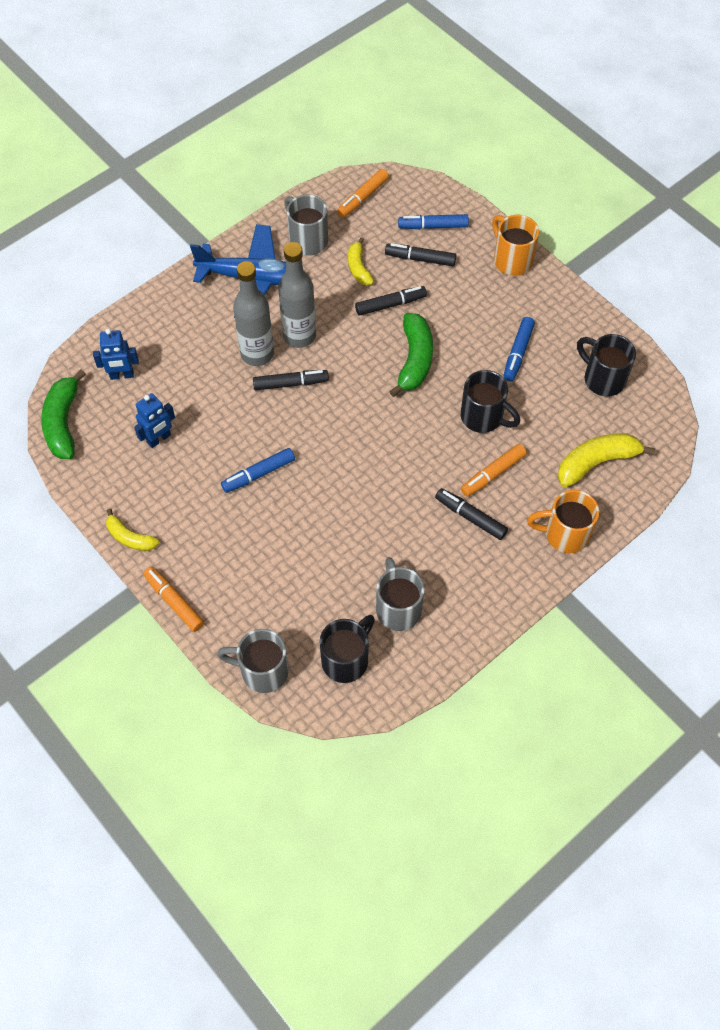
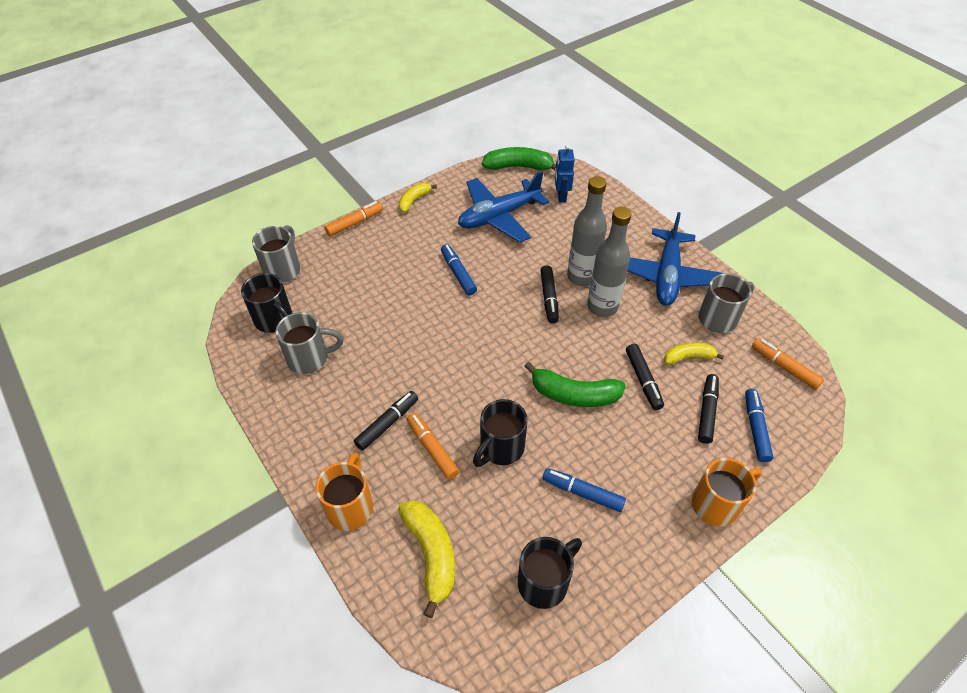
camera: 95 degrees right, 10 degrees down
(159, 439) = (499, 216): blue robot -> blue plane

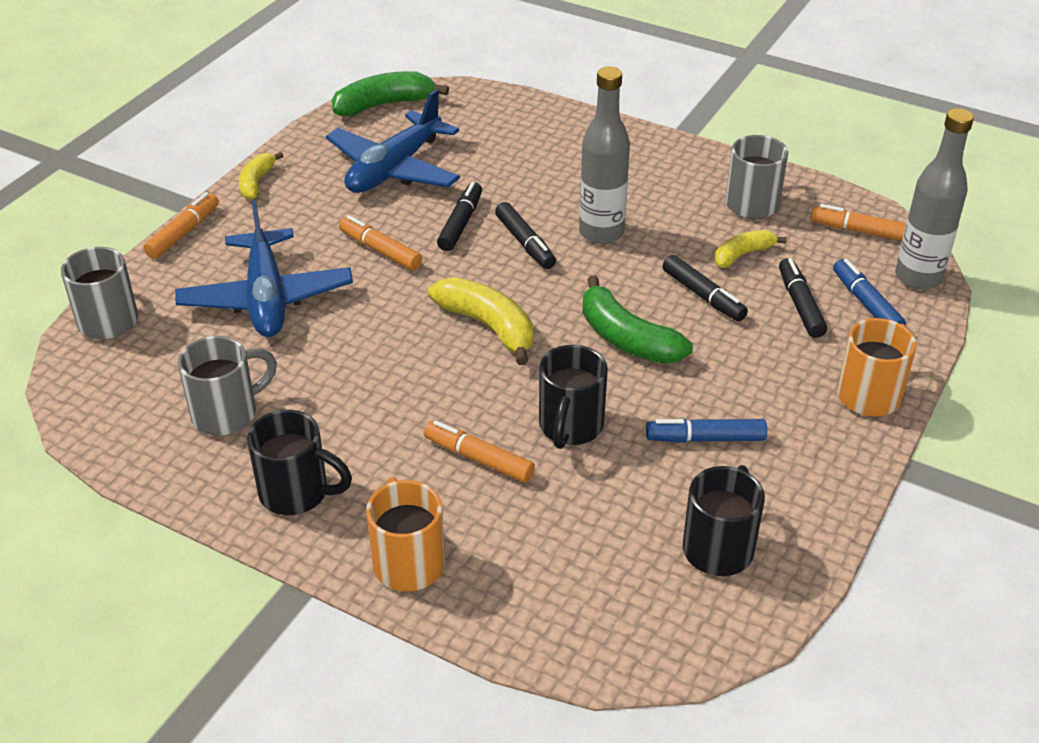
camera: 25 degrees left, 10 degrees down
(275, 320) = (139, 385): black mug -> black mug (297, 493)
(387, 423) = (396, 451): black marker -> black marker (461, 223)
(431, 554) = (555, 573): yellow banana -> yellow banana (488, 326)
(458, 273) = (380, 250): blue marker -> orange marker
(561, 196) = (466, 124): blue robot -> none
(574, 394) = (627, 338): green banana -> green banana turned 60 degrees clockwise
(581, 277) = (553, 207): grey bottle -> grey bottle (918, 277)
(667, 276) = (661, 176): blue plane -> blue plane (266, 298)

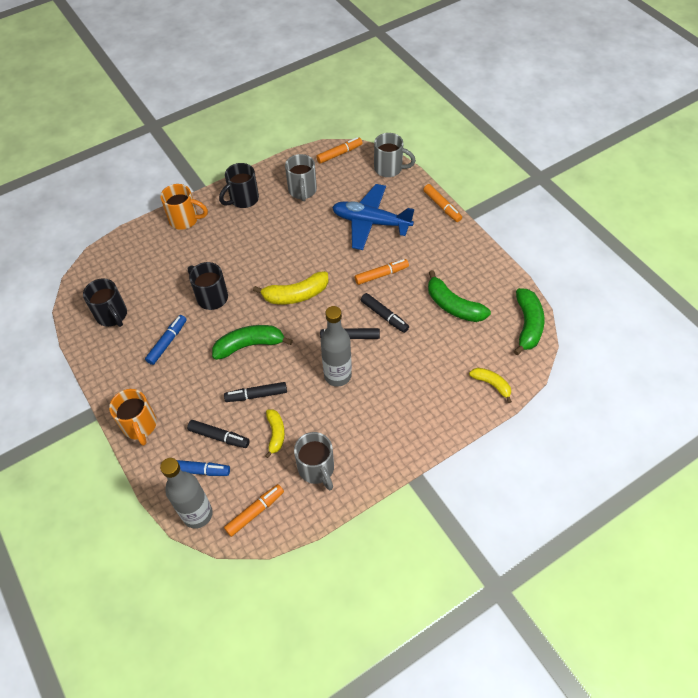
camera: 120 degrees right, 15 degrees up
(257, 182) = (472, 244): yellow banana -> yellow banana (491, 384)
(394, 169) = (453, 306): blue plane -> green banana
(478, 458) = (218, 259): orange marker -> orange marker (339, 154)

